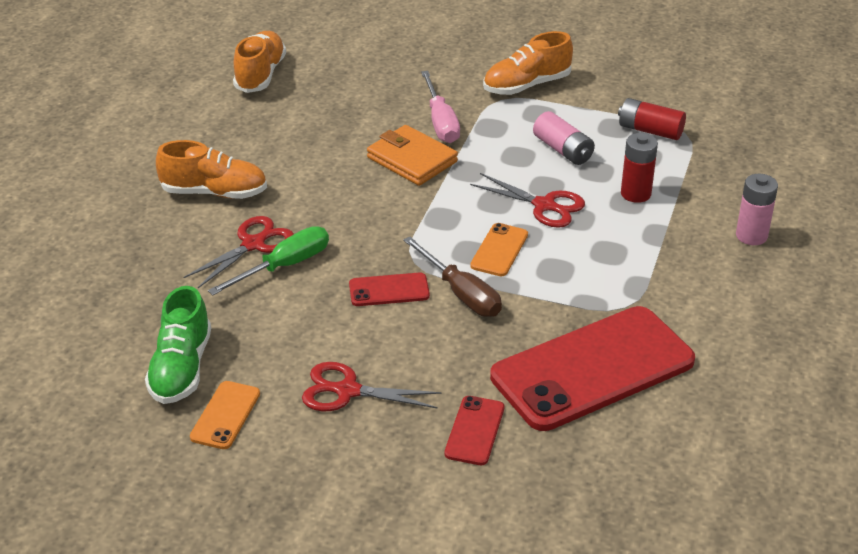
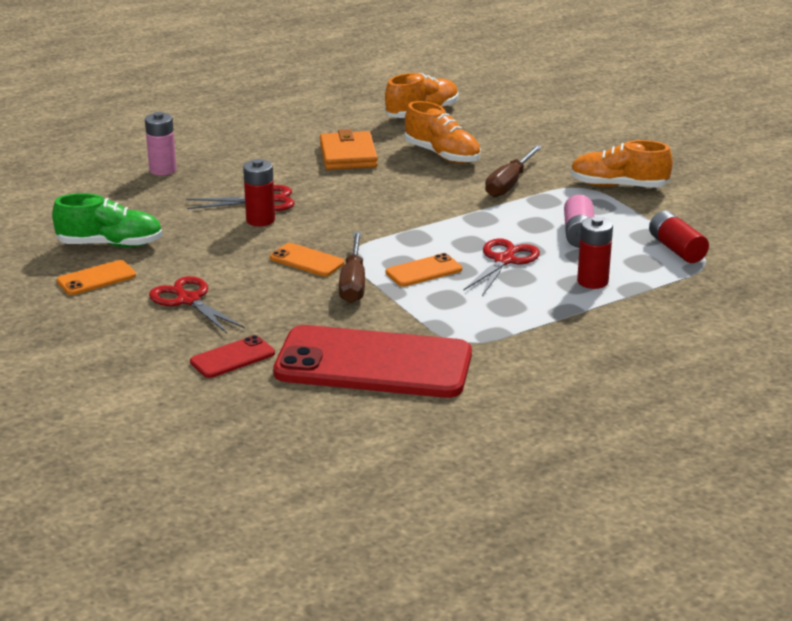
camera: 40 degrees right, 10 degrees down
(181, 368) = (110, 245): green shoe -> green shoe turned 135 degrees counterclockwise
(214, 192) = (282, 165): orange shoe -> orange shoe (442, 155)
(284, 266) = (260, 220): green screwdriver -> red battery
(389, 290) = (307, 260): red phone -> orange phone
(412, 160) = (449, 197): orange wallet -> orange wallet (348, 155)
(440, 122) = (509, 184): pink screwdriver -> brown screwdriver
(545, 206) = (504, 260): red scissors -> red scissors turned 135 degrees counterclockwise
(751, 236) = (647, 345): pink battery -> pink battery (163, 170)

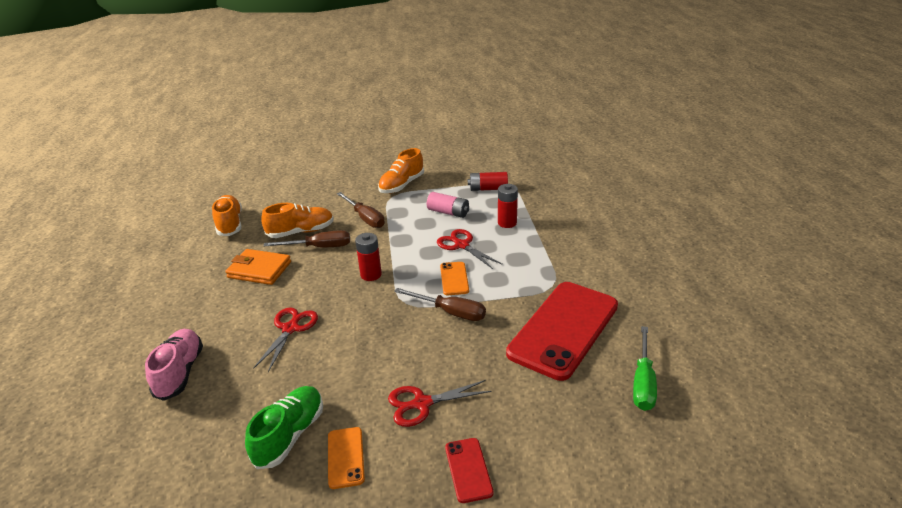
camera: 65 degrees left, 5 degrees up
(163, 170) = (180, 372): pink battery -> pink shoe
(232, 358) = (525, 397): red phone -> red phone (468, 470)
(260, 220) = (321, 335): red battery -> red battery (371, 275)
(304, 434) = (643, 382): none -> green screwdriver
(307, 260) = (403, 326): orange phone -> none
(420, 174) = (319, 247): none -> brown screwdriver

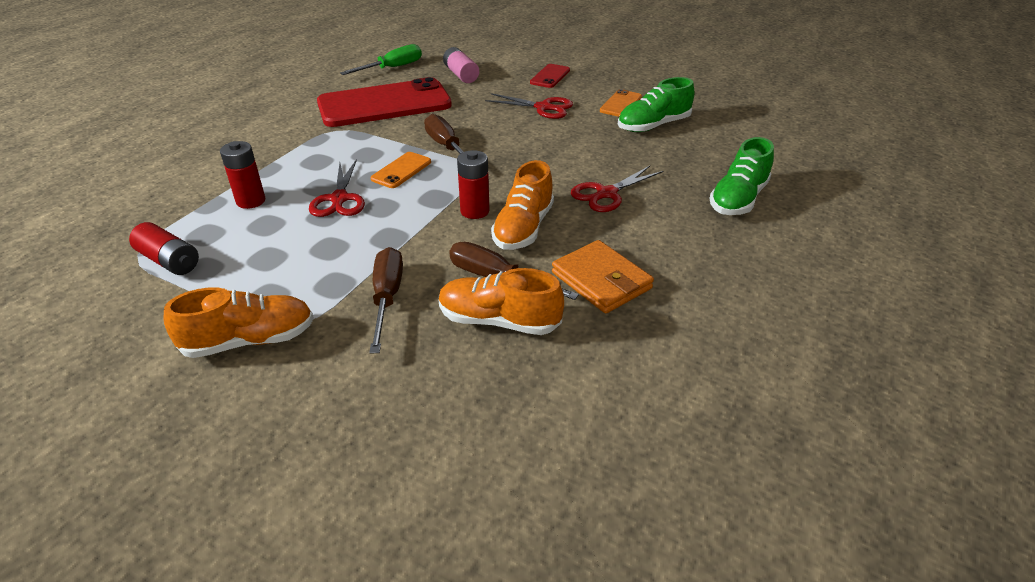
camera: 145 degrees left, 5 degrees up
(180, 372) = (738, 199): pink shoe -> green shoe
(230, 224) = (603, 409): orange shoe -> orange shoe (523, 228)
(448, 212) = (279, 249): pink battery -> pink battery (461, 75)

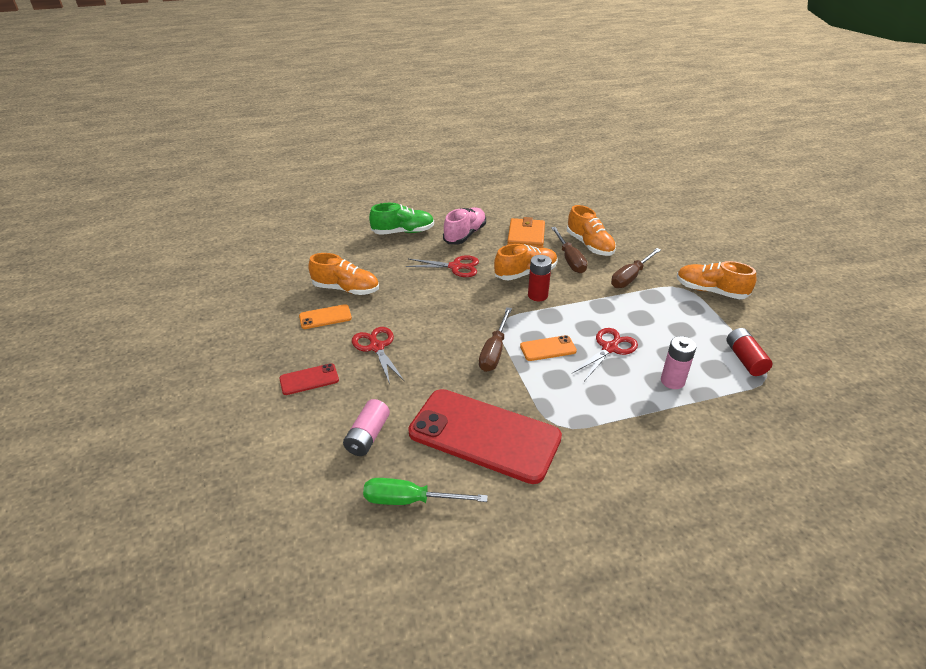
camera: 135 degrees left, 0 degrees up
(251, 201) = (672, 381): red battery -> pink battery
(653, 126) = (346, 289): green shoe -> orange shoe
(673, 237) = (465, 235): none -> pink shoe

